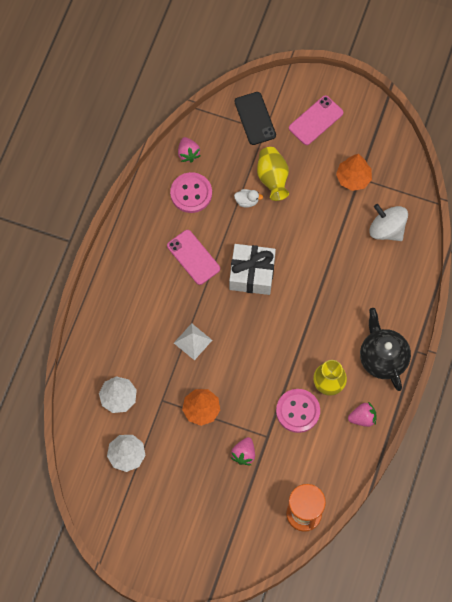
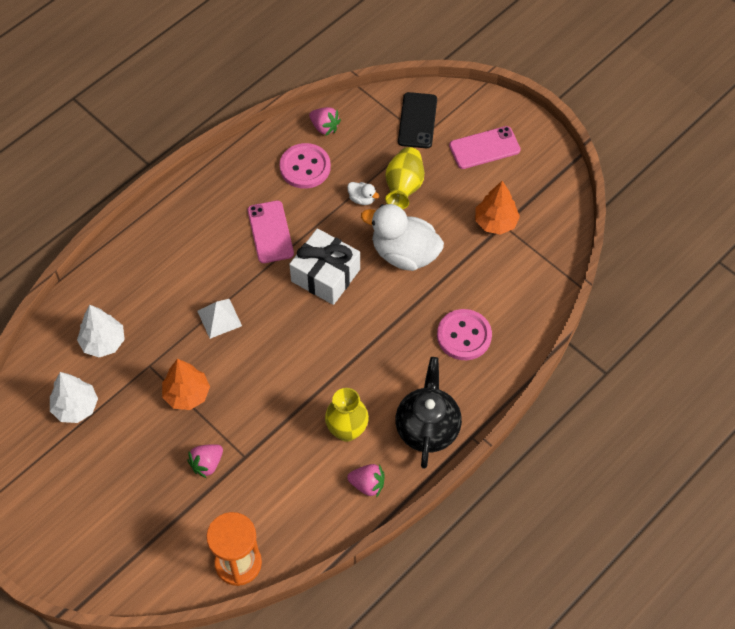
camera: 25 degrees right, 10 degrees down
(188, 153) = (324, 127): pink strawberry -> pink strawberry turned 60 degrees counterclockwise
(298, 411) = (295, 444): pink button -> pink button (464, 336)
(300, 232) = (404, 254): none -> white duck
(387, 229) = (506, 290): white spinning top -> none

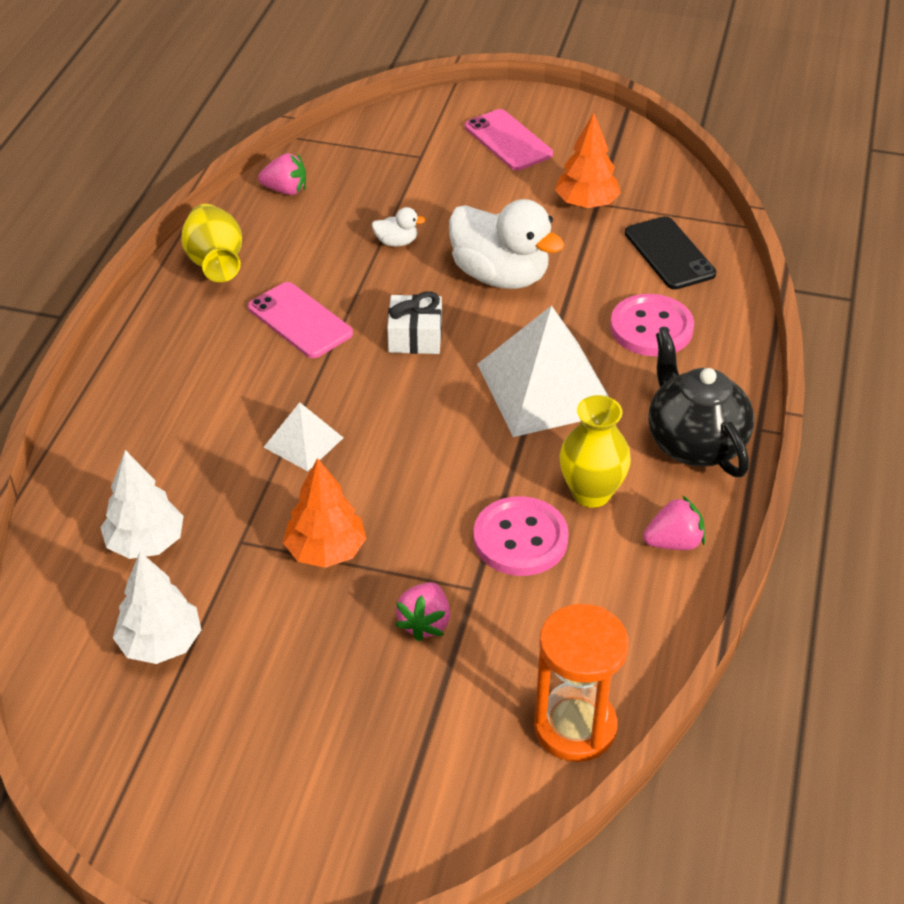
camera: 30 degrees left, 15 degrees down
(305, 167) = (292, 238): pink button -> pink button (520, 539)
(325, 275) = (415, 337): white gift -> white gift, size x0.64
(373, 348) = (546, 388): none -> white pyramid
(403, 187) = (441, 212): yellow vase -> yellow vase (215, 263)
(404, 254) = (500, 276): white duck -> white duck turned 135 degrees counterclockwise
(417, 120) = (401, 144): black phone -> black phone (669, 253)
(484, 148) = (508, 141): pink phone -> pink phone turned 75 degrees counterclockwise

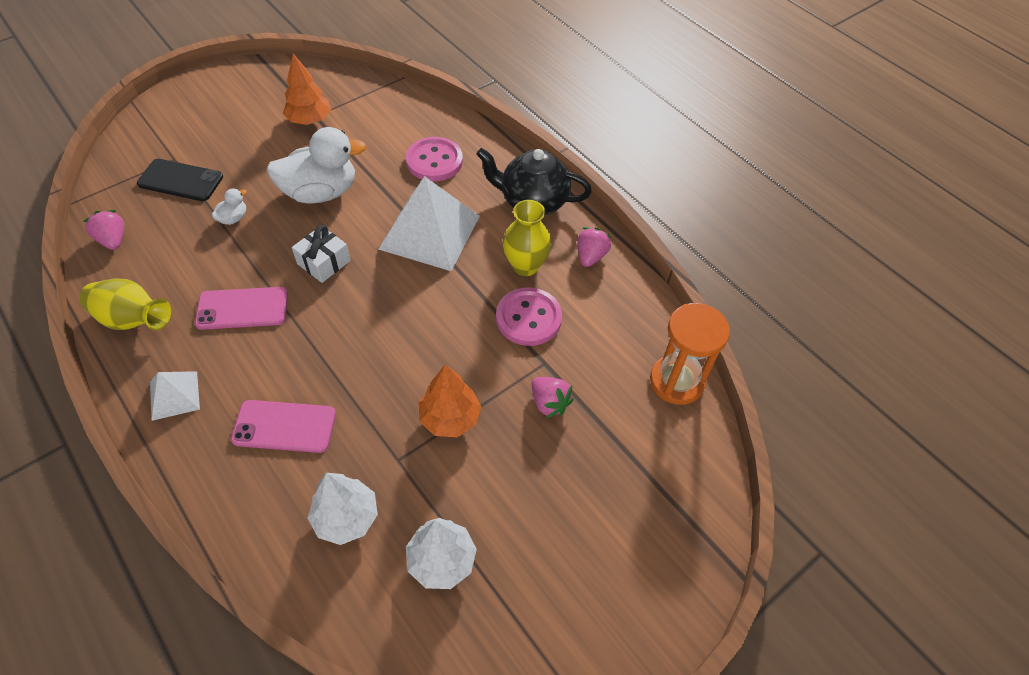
camera: 55 degrees left, 10 degrees up
(285, 190) = (113, 240): pink strawberry -> pink strawberry turned 75 degrees counterclockwise
(303, 442) = (349, 373): white pyramid -> white pyramid (174, 395)
(508, 141) = (215, 114): pink phone -> pink phone (284, 426)
(669, 253) = (388, 116): black phone -> black phone (180, 180)

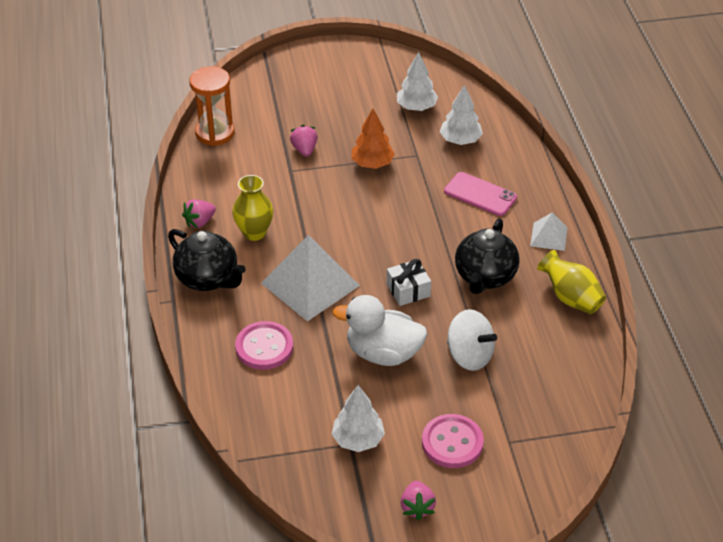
camera: 150 degrees left, 10 degrees down
(113, 240) = (579, 372): pink strawberry -> pink strawberry (417, 507)
(180, 180) = (508, 413): black phone -> none
(233, 218) = (469, 355): white duck -> white spinning top
(242, 308) = (485, 277): pink phone -> black teapot
(309, 120) = (358, 439): orange tree -> white tree
(528, 318) = (280, 199): pink button -> pink button (452, 443)

